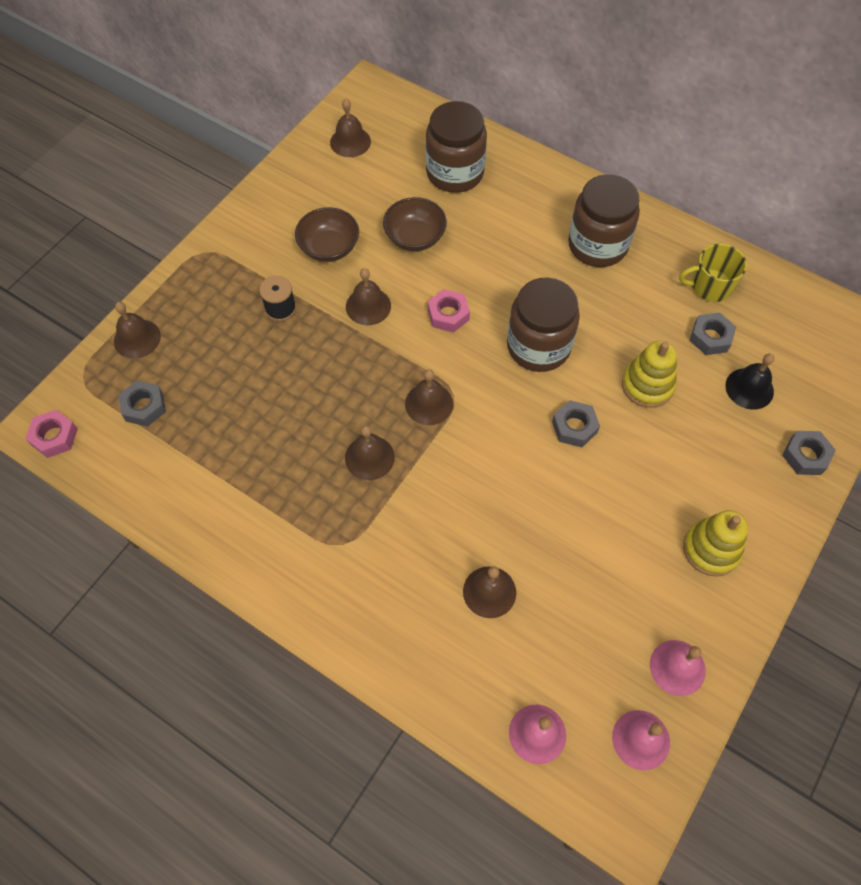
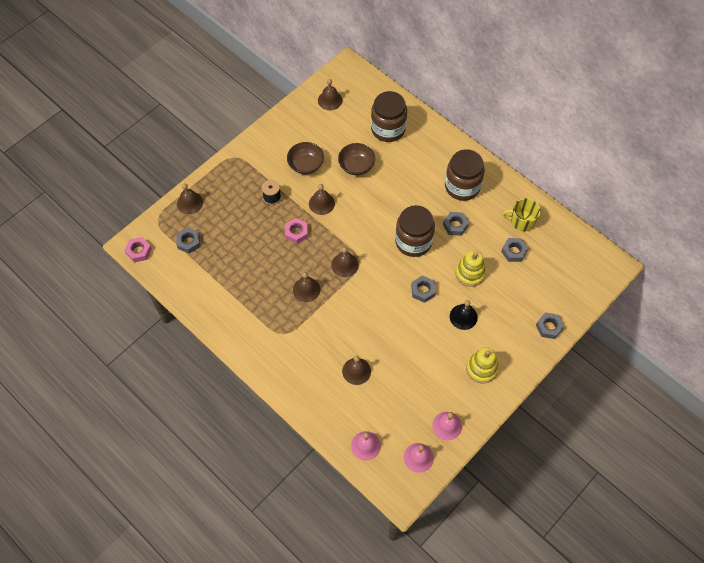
camera: 10 degrees right, 0 degrees up
(448, 314) = (366, 215): pink nut -> pink nut (296, 232)
(602, 309) = (455, 225): none -> grey nut
(749, 388) = (528, 284): black bell -> black bell (463, 317)

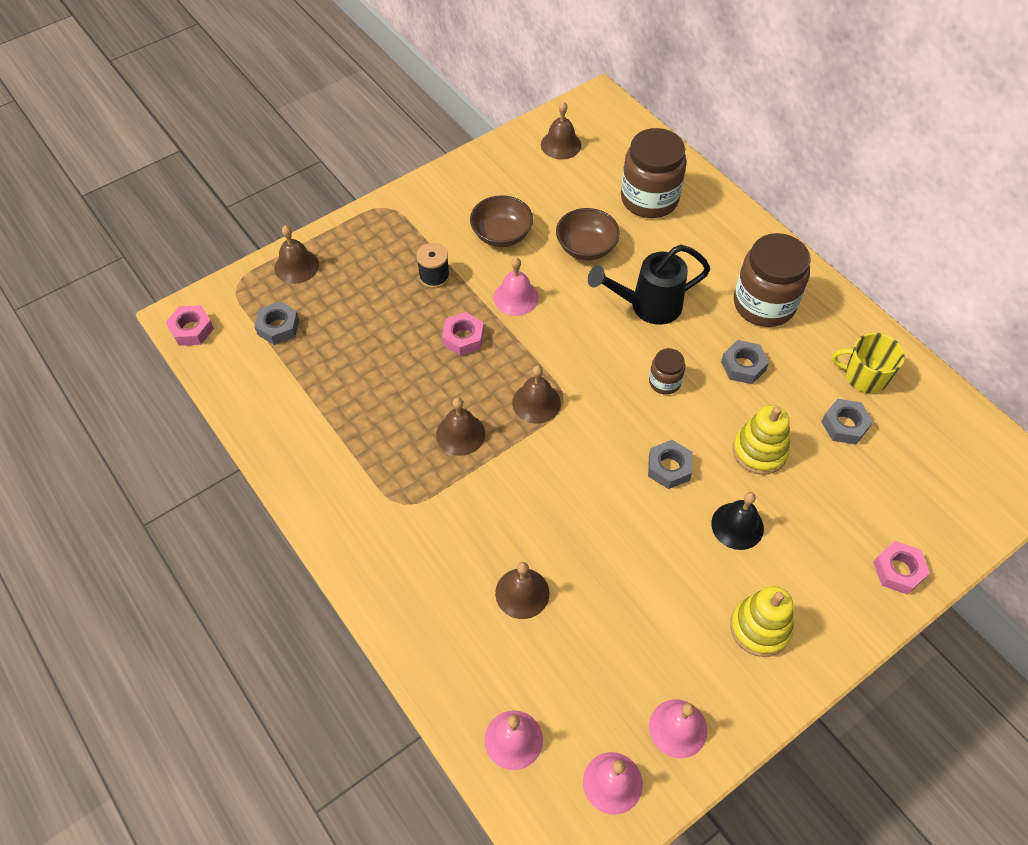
camera: 10 degrees right, 5 degrees down
(321, 203) = (516, 297): brown bell -> pink bell
(397, 197) = (647, 306): none -> black watering can
(413, 241) = (664, 382): brown jar -> brown jar, size x0.49
(549, 327) = (898, 570): grey nut -> pink nut

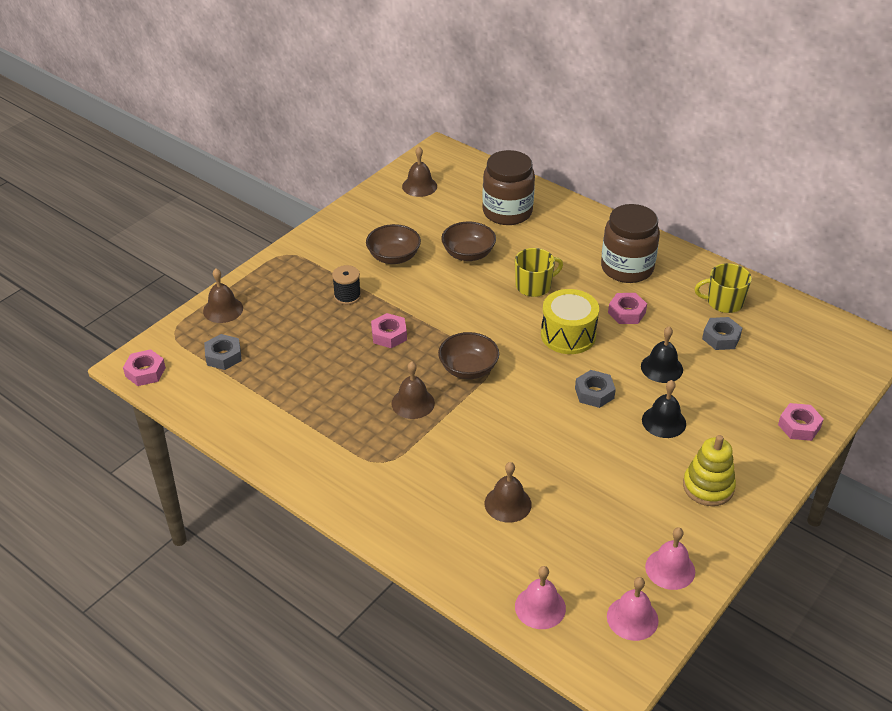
camera: 15 degrees left, 15 degrees down
(516, 297) = (423, 299): pink bell -> none
(536, 402) = (468, 369): brown bell -> brown bowl
(647, 306) = (534, 286): black watering can -> yellow mug
(664, 382) = (568, 335): brown jar -> yellow drum
(743, 366) = (626, 313): grey nut -> pink nut
(759, 451) = (661, 368): yellow stacking toy -> black bell

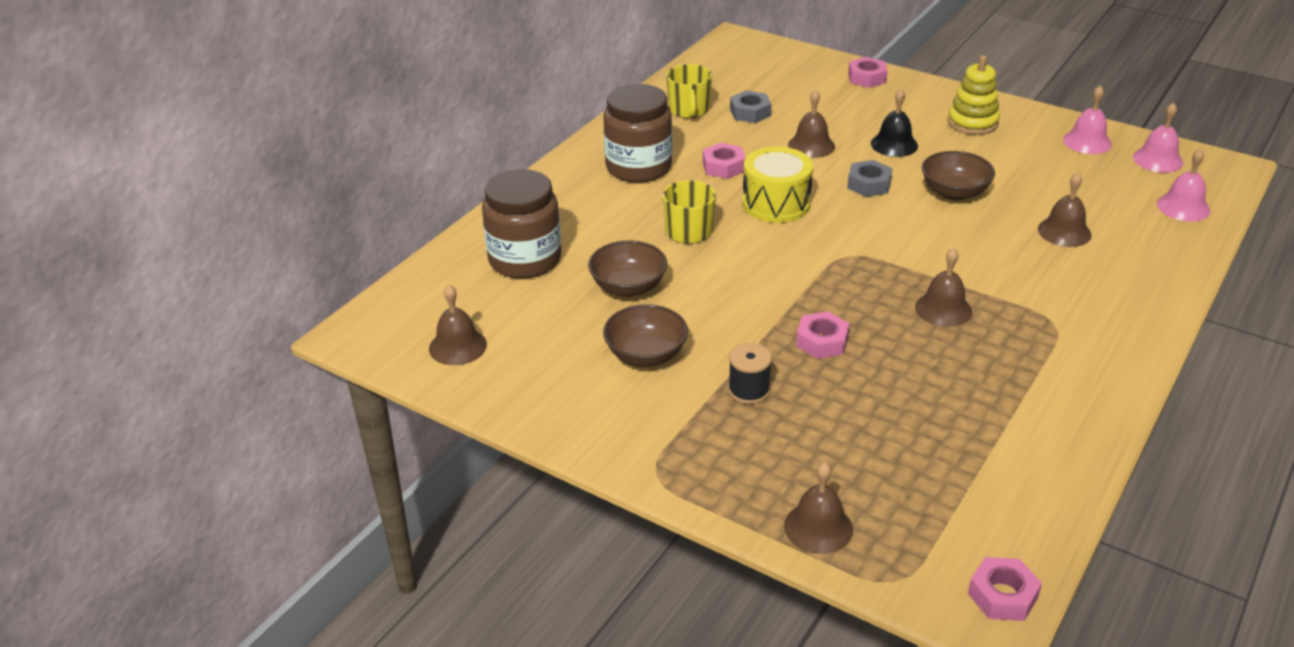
camera: 95 degrees left, 5 degrees down
(223, 356) = (928, 505): grey nut -> none
(468, 369) = (864, 271): brown bowl -> brown bowl (954, 192)
(661, 368) = (811, 145): black bell -> brown bell

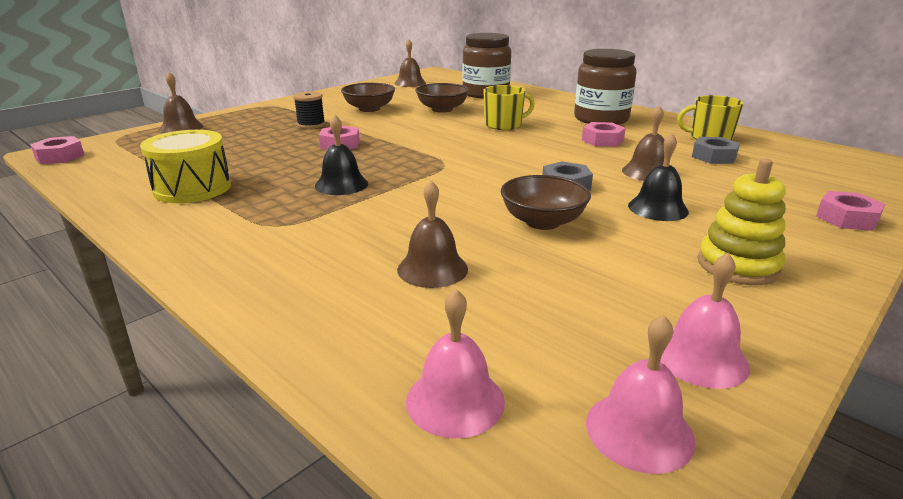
camera: 100 degrees right, 10 degrees down
(776, 203) = (537, 150): yellow drum -> yellow drum (192, 188)
(943, 309) = (341, 184): brown bell -> black bell

